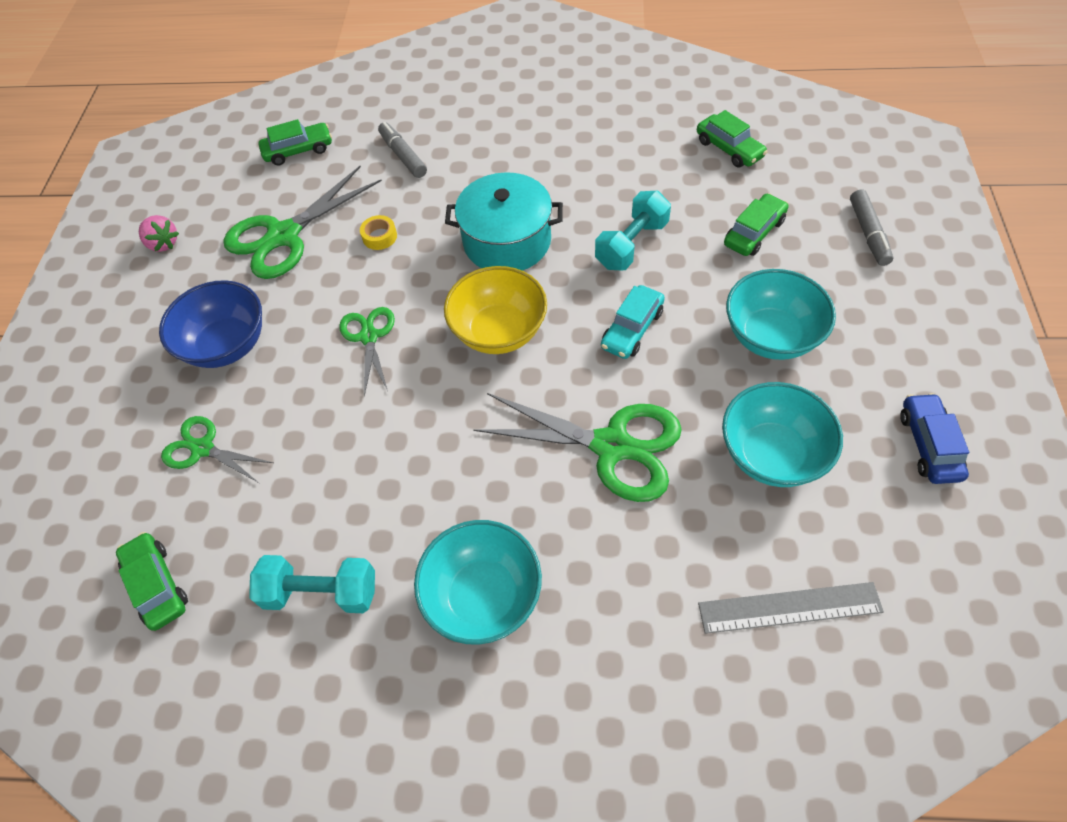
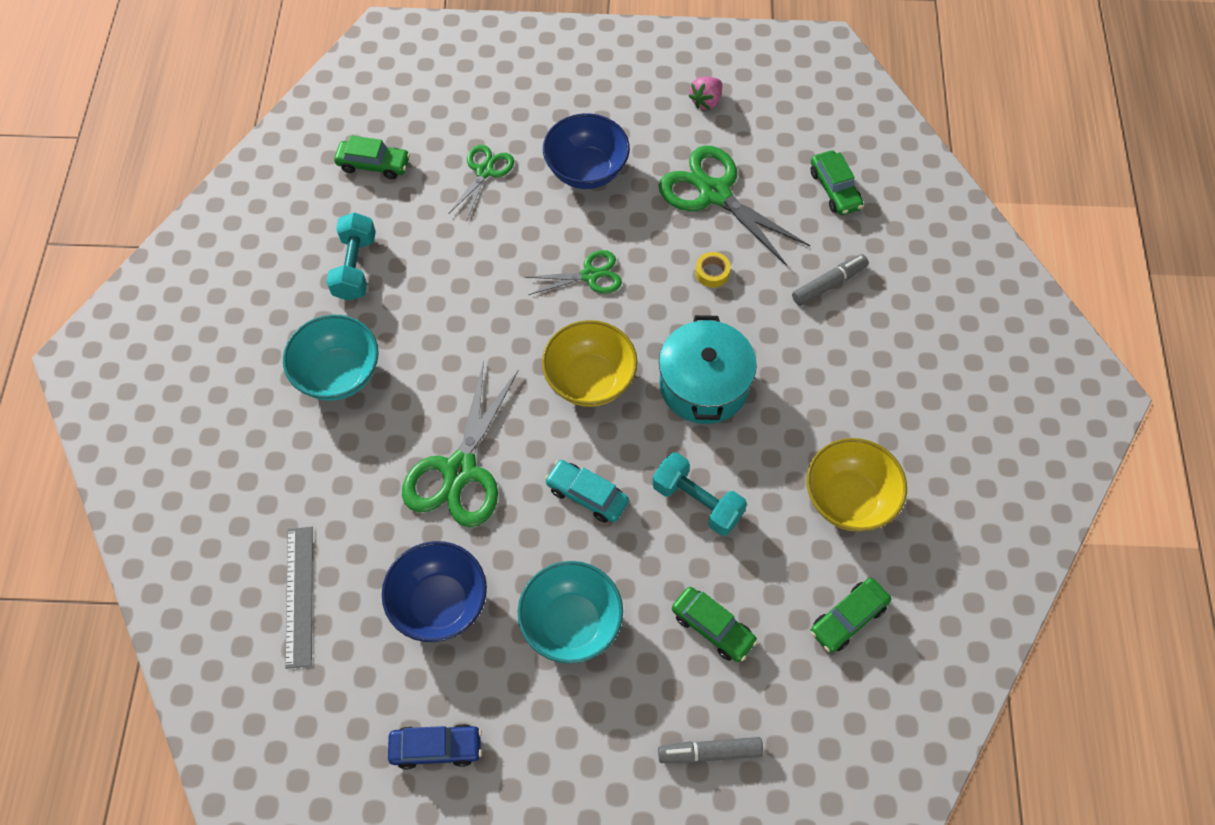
camera: 85 degrees right, 5 degrees up
(157, 585) = (374, 164): green car -> green car turned 45 degrees clockwise
(620, 147) = (849, 499): none -> yellow bowl
(771, 454) = (439, 603): turquoise bowl -> blue bowl

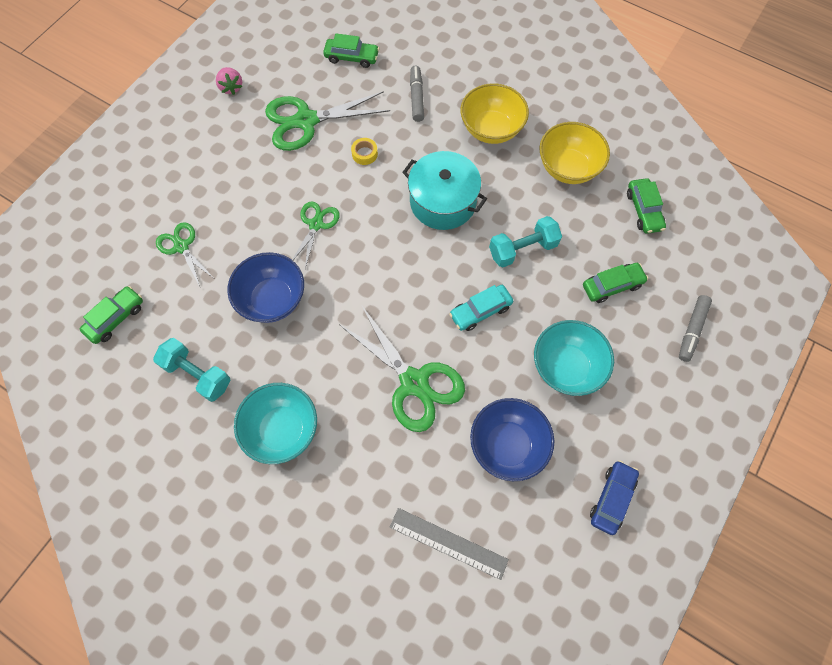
camera: 60 degrees left, 5 degrees up
(586, 170) = (231, 183): blue bowl -> blue bowl (272, 299)
(590, 380) = (396, 265): yellow bowl -> yellow bowl (491, 129)

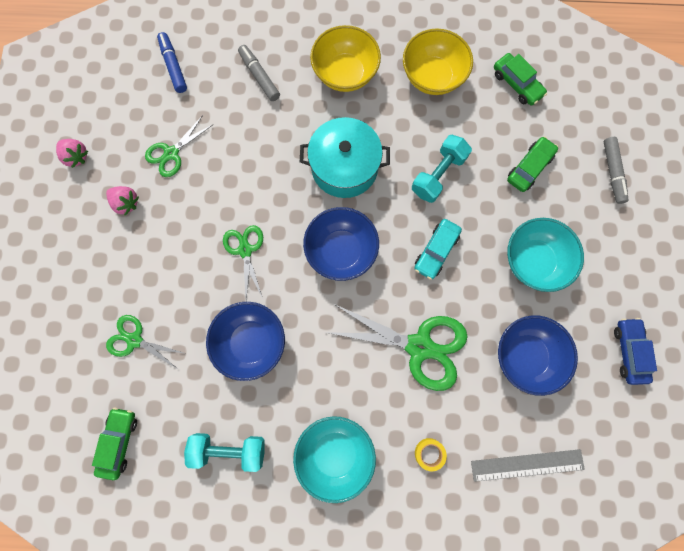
camera: 30 degrees left, 10 degrees up
(246, 140) = (126, 203): none -> pink strawberry
(306, 121) = (171, 153): green scissors -> green scissors, size x0.57
(351, 57) = (173, 66): green car -> blue marker
(364, 154) = (246, 158): yellow tape -> yellow tape (429, 453)
(396, 267) = (341, 251): none -> blue bowl

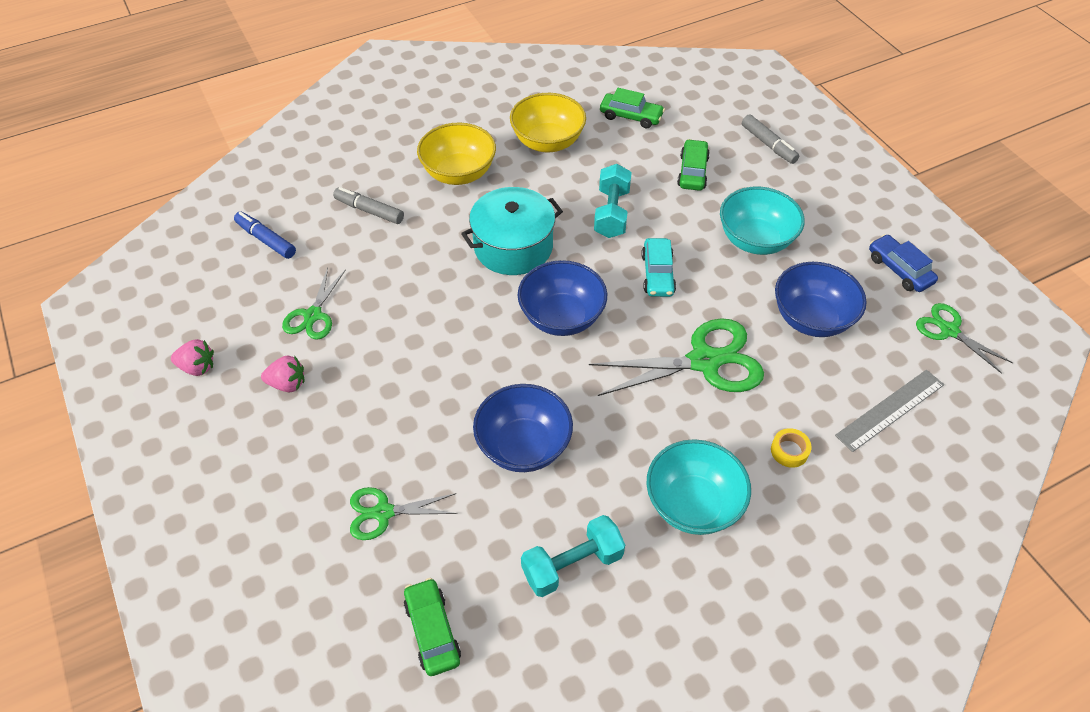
camera: 30 degrees left, 25 degrees down
(245, 250) = (457, 364): green scissors -> green scissors (949, 330)

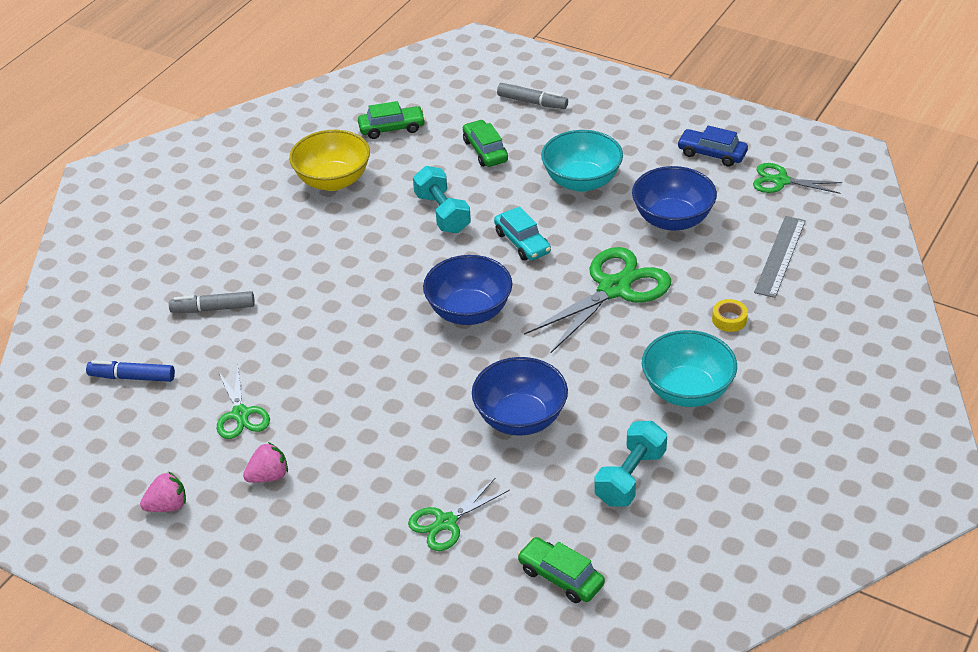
camera: 30 degrees left, 10 degrees down
(459, 173) = (272, 241): yellow bowl -> none
(513, 247) = (378, 277): turquoise pot -> none

